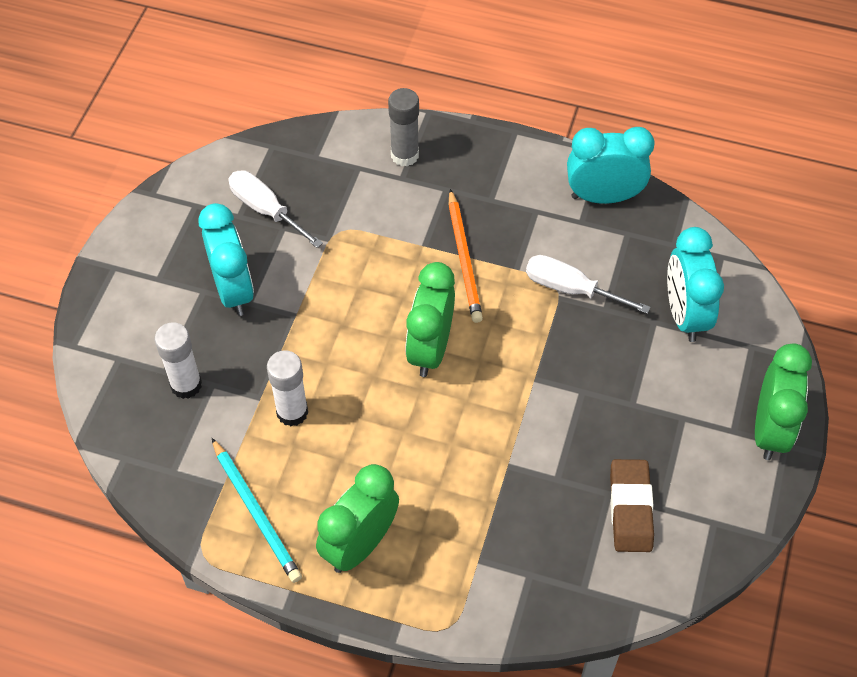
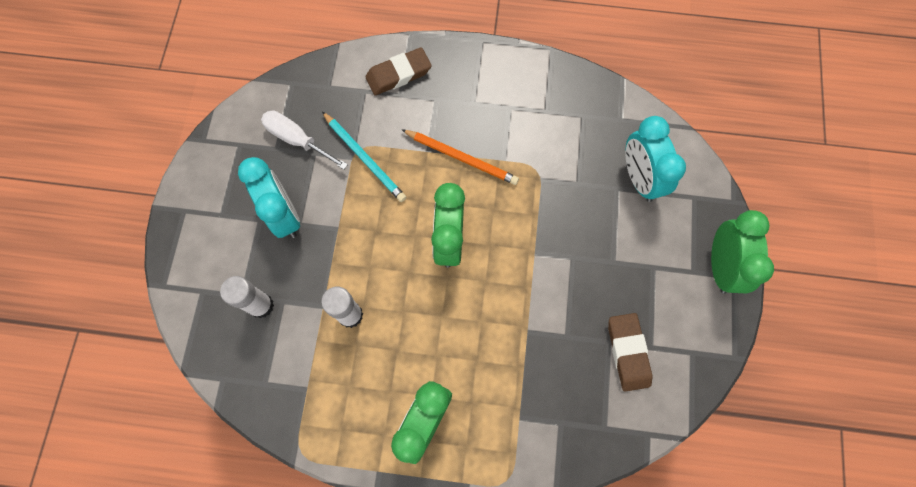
camera: 10 degrees left, 15 degrees up
(256, 512) = (337, 408): turquoise pencil -> turquoise pencil (364, 158)
(404, 155) = (398, 74): grey glue stick -> brown eraser
(464, 259) = (461, 158): orange pencil -> orange pencil turned 45 degrees counterclockwise
(570, 289) = (548, 170): white screwdriver -> none
(603, 197) = (559, 87): turquoise clock -> none

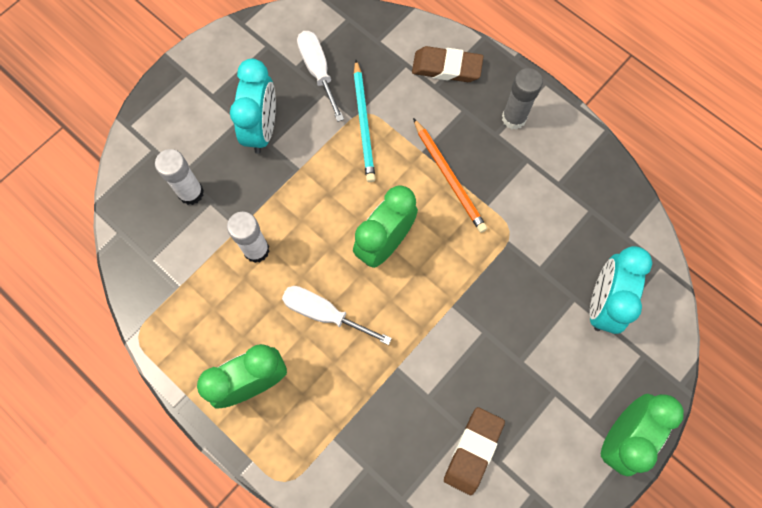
camera: 35 degrees right, 0 degrees up
(441, 328) = (324, 313): none -> white screwdriver
(477, 82) = (514, 118): none -> grey glue stick

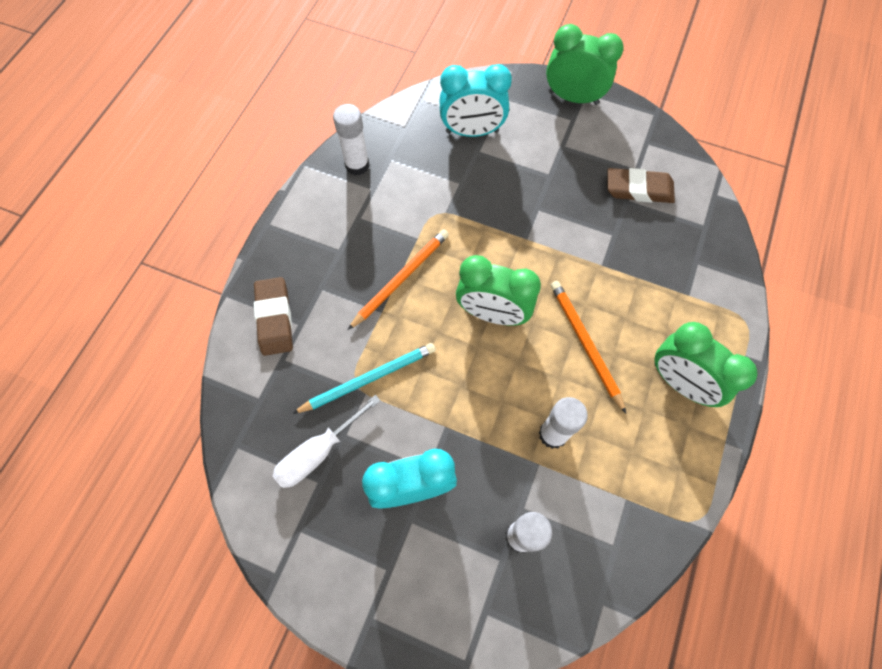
camera: 110 degrees left, 5 degrees down
(324, 313) = (585, 344): white screwdriver -> orange pencil
(514, 118) = (316, 241): grey glue stick -> none
(590, 176) = (357, 165): none -> white glue stick

